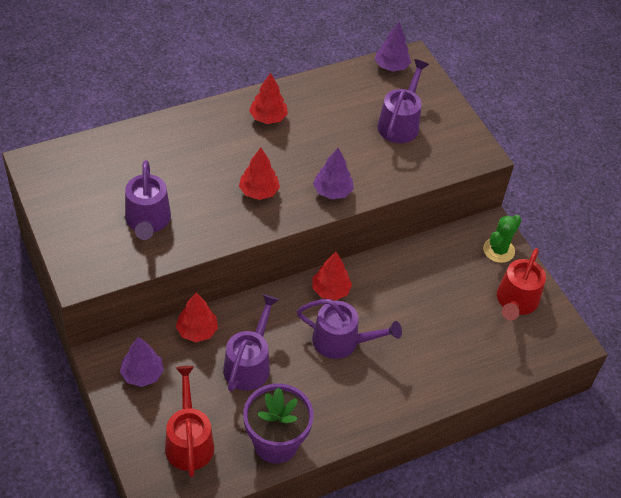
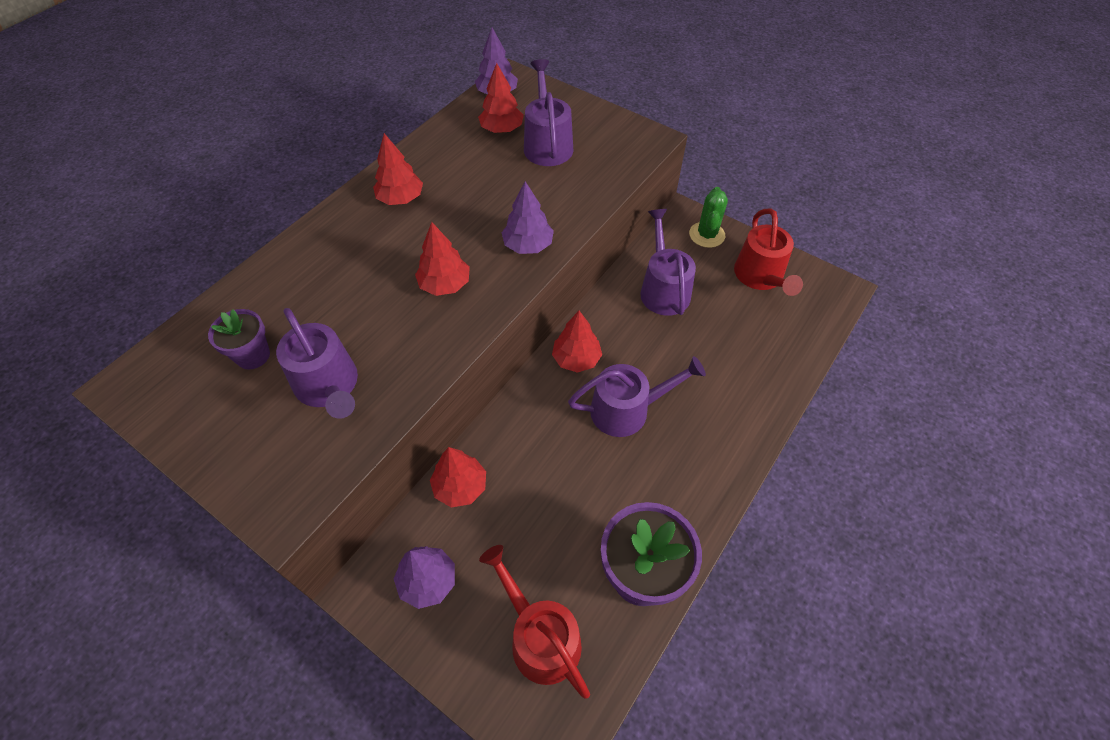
camera: 25 degrees left, 5 degrees up
(114, 180) = (253, 355): none -> purple flower pot
(249, 364) = (546, 494): purple watering can -> purple watering can (663, 289)
(374, 97) = (501, 129): none -> red tree

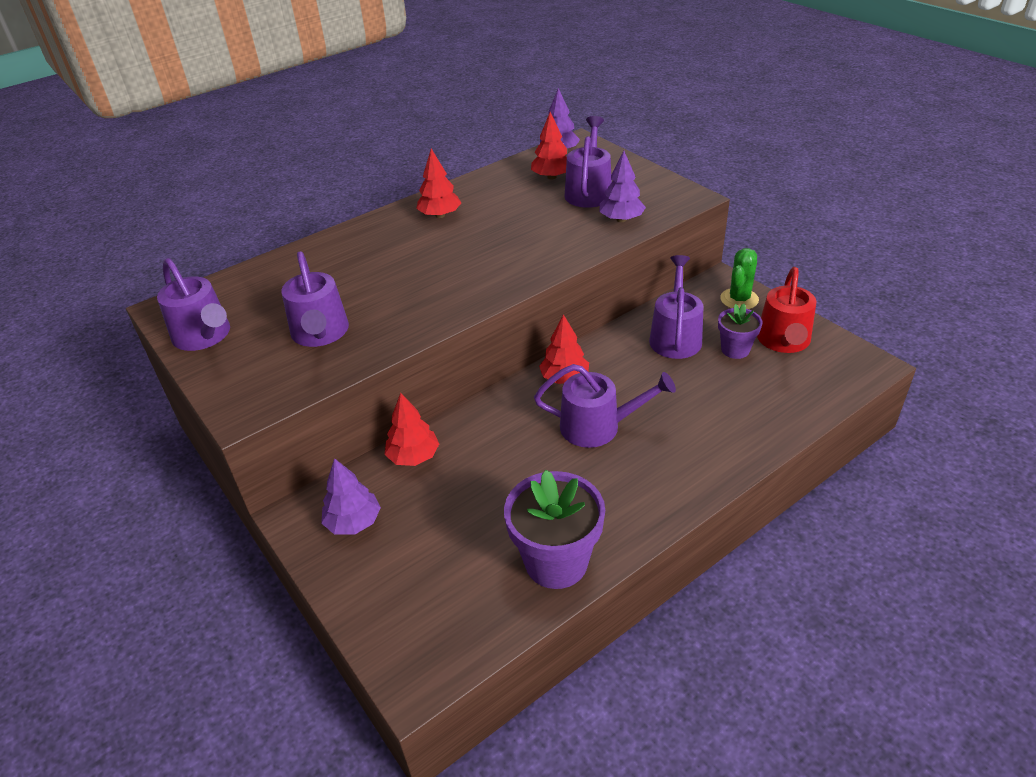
camera: 20 degrees right, 15 degrees down
(191, 417) = (204, 336): none -> purple watering can
(253, 355) = (270, 304): purple flower pot -> purple flower pot (735, 349)
(445, 284) = (450, 279): red tree -> none
(528, 245) = (537, 261): purple tree -> purple tree (621, 219)
(540, 637) = (437, 589): red watering can -> none

